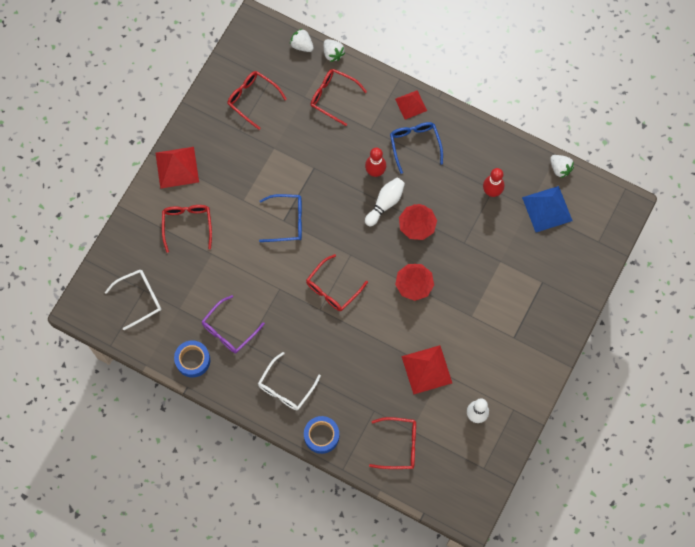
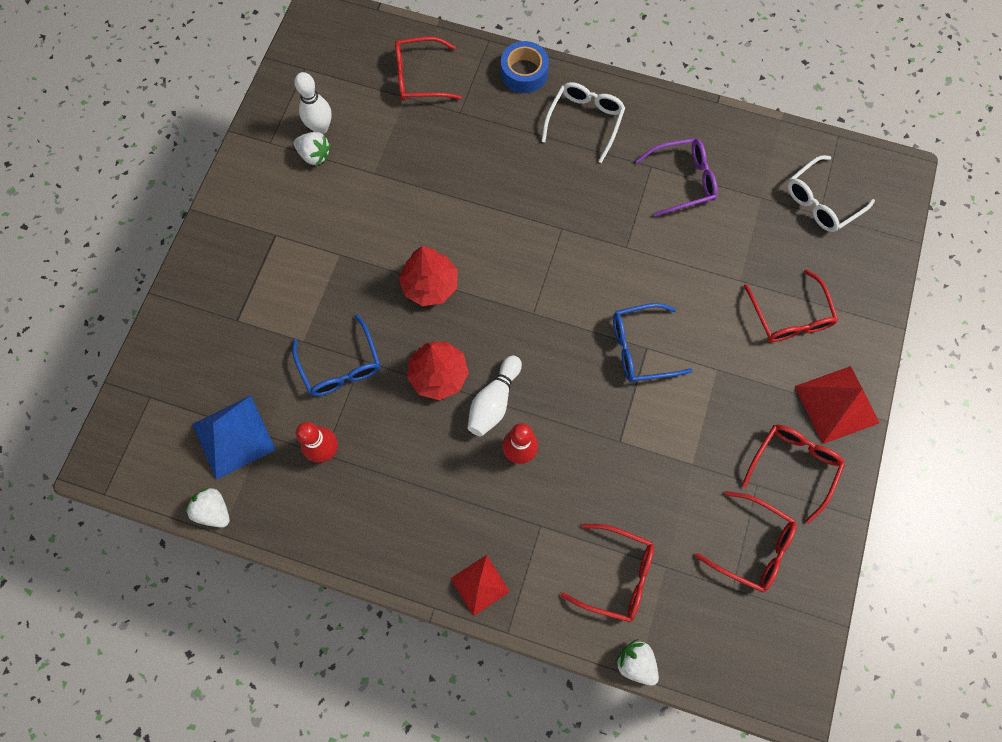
camera: 170 degrees right, 0 degrees up
(193, 360) = (720, 135): blue tape -> none
(229, 330) = (683, 180): purple glasses -> purple glasses turned 45 degrees clockwise
(302, 45) = (695, 669): white strawberry -> white strawberry (314, 155)
(332, 288) = (549, 260): red glasses -> red glasses (793, 466)
(415, 144) = (462, 511): blue glasses -> blue glasses (341, 365)
(427, 369) = (395, 173): red pyramid -> none

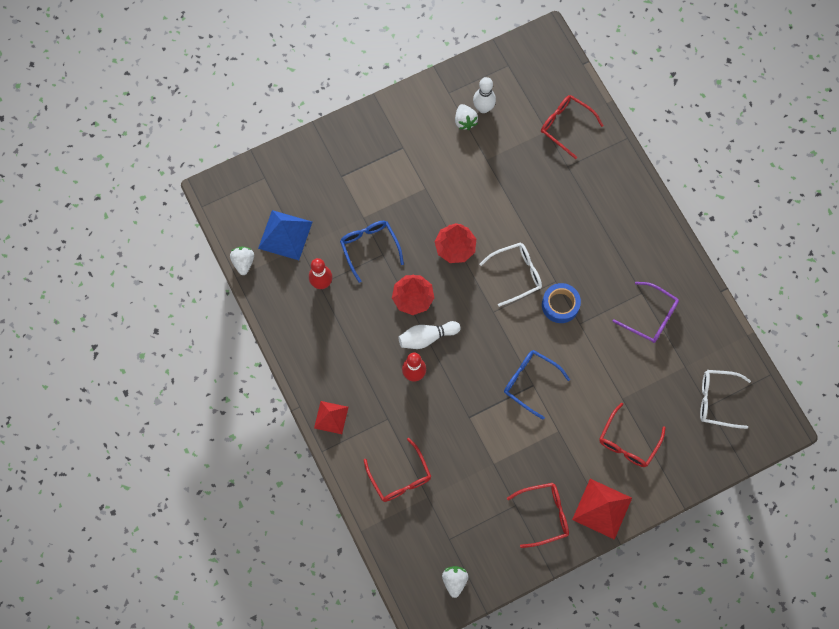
camera: 45 degrees right, 0 degrees up
(341, 365) = (369, 247): blue glasses -> blue glasses turned 135 degrees clockwise
(524, 73) = (627, 175): blue tape -> blue tape (560, 305)
(585, 121) = (631, 234): white glasses -> white glasses (516, 274)
(635, 662) = (367, 524): white strawberry -> white strawberry (454, 581)
(752, 546) = (480, 530): red glasses -> none

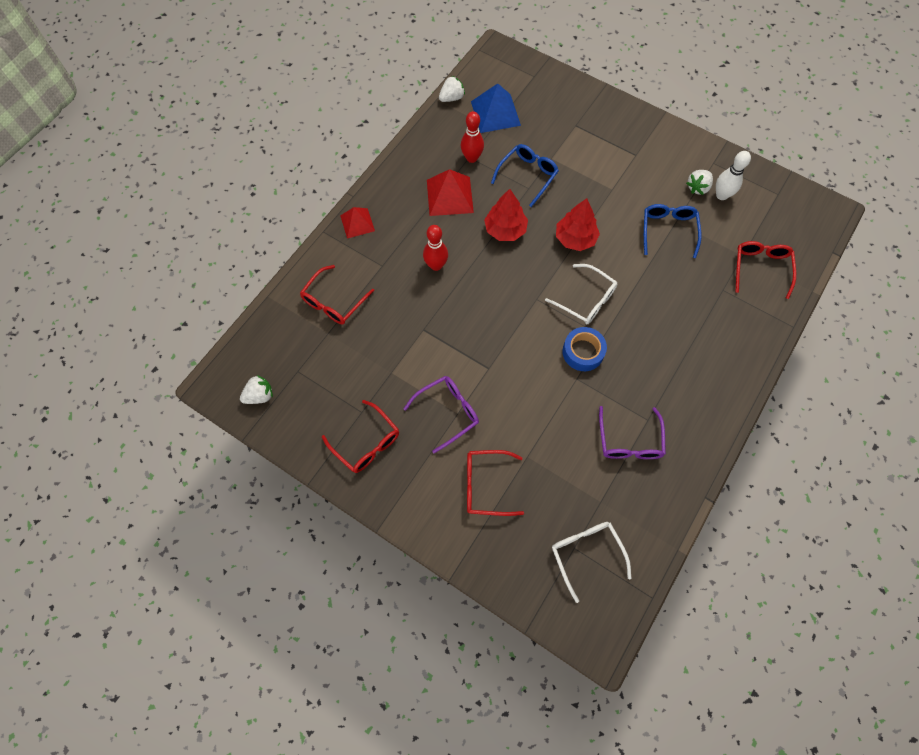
camera: 60 degrees right, 5 degrees down
(427, 337) = (476, 258): white bowling pin -> none
(530, 382) = (489, 364): blue glasses -> blue glasses (668, 230)
(553, 438) = (447, 412): none -> purple glasses
(602, 508) = (402, 495): red pyramid -> red pyramid (449, 196)

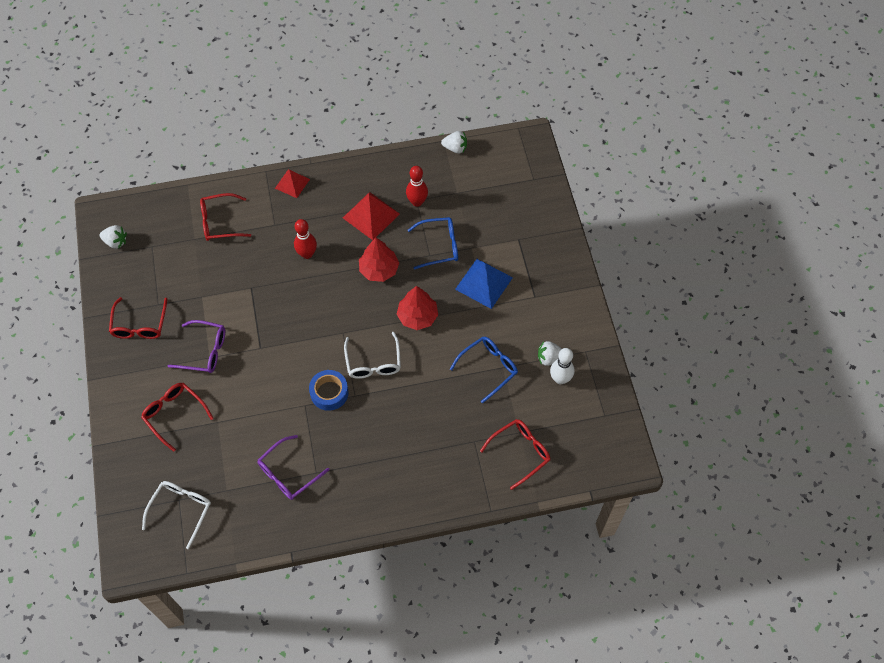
camera: 45 degrees right, 5 degrees down
(495, 113) = (472, 184): blue pyramid -> blue pyramid (483, 283)

